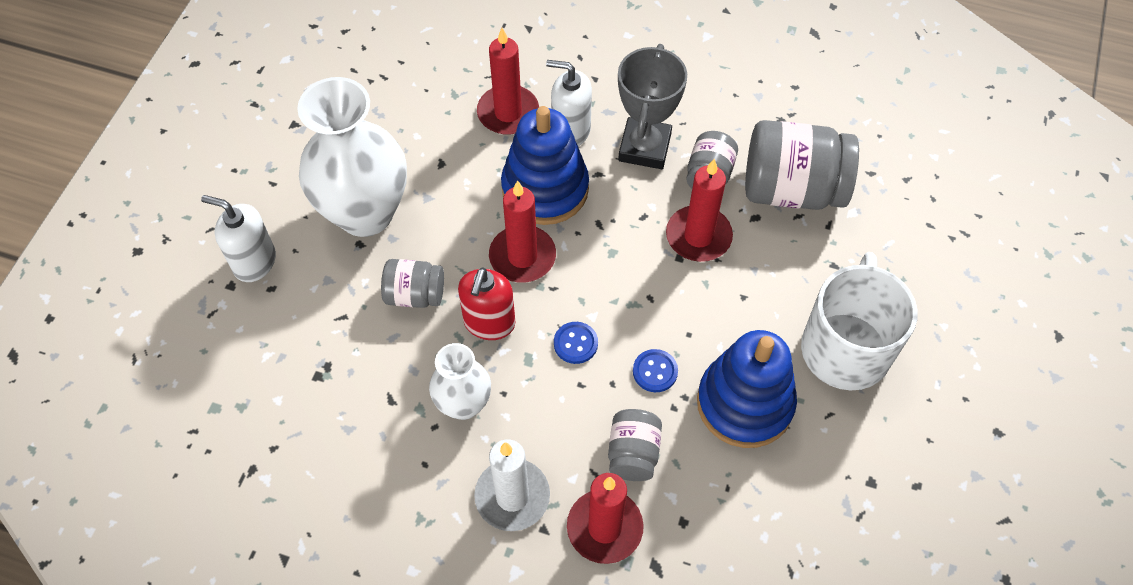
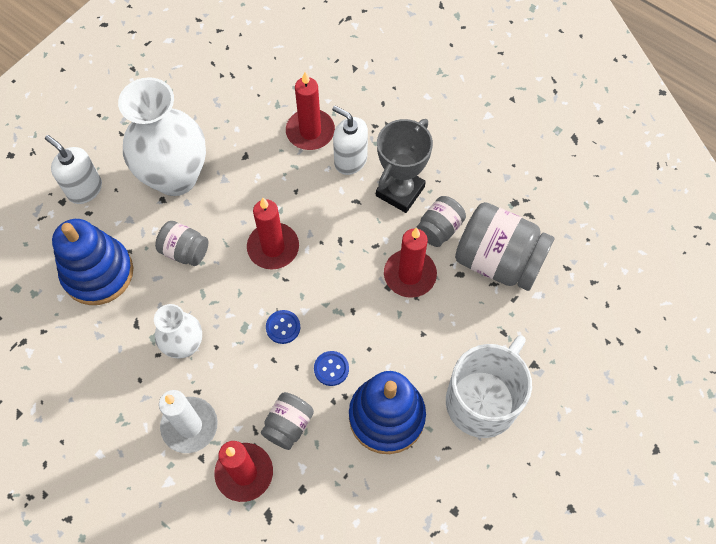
camera: 20 degrees right, 5 degrees up
(489, 323) = (228, 290): red soap dispenser -> none
(545, 189) = (312, 200): blue stacking toy -> blue stacking toy (98, 273)

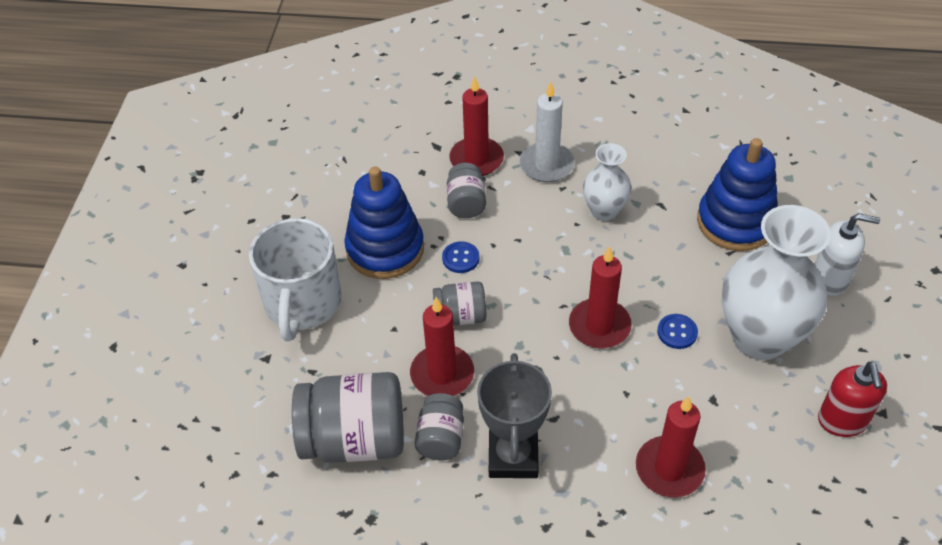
camera: 150 degrees right, 15 degrees down
(182, 101) = (842, 421): none -> red soap dispenser
(185, 251) = (679, 279): grey jar -> grey jar (460, 316)
(283, 327) = (530, 266): blue button -> blue button (677, 332)
(350, 160) = (596, 460): white soap dispenser -> none

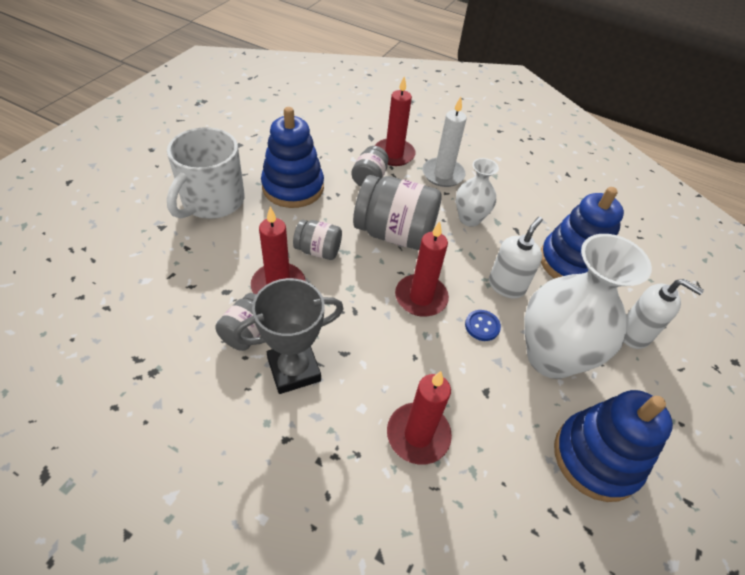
camera: 15 degrees right, 0 degrees up
(354, 439) = (183, 307): grey jar -> grey jar (394, 233)
(460, 258) = (343, 212): blue button -> none
(513, 456) = (294, 369): grey trophy -> grey trophy turned 45 degrees clockwise
(681, 276) = (506, 285): none -> white soap dispenser
(842, 421) = (596, 458): red soap dispenser -> blue stacking toy

